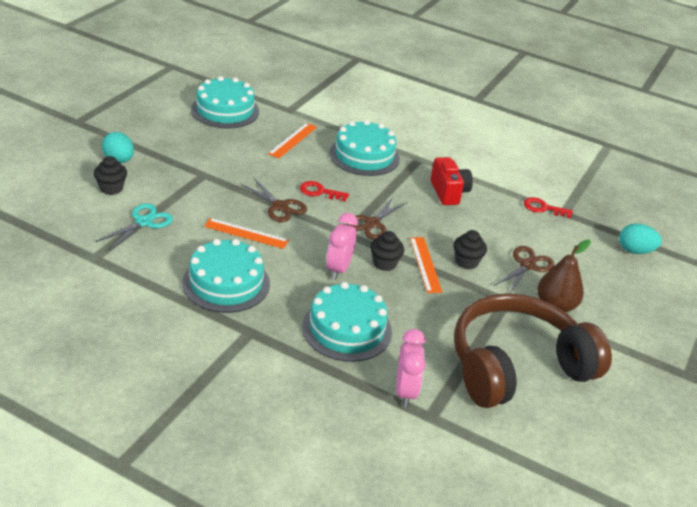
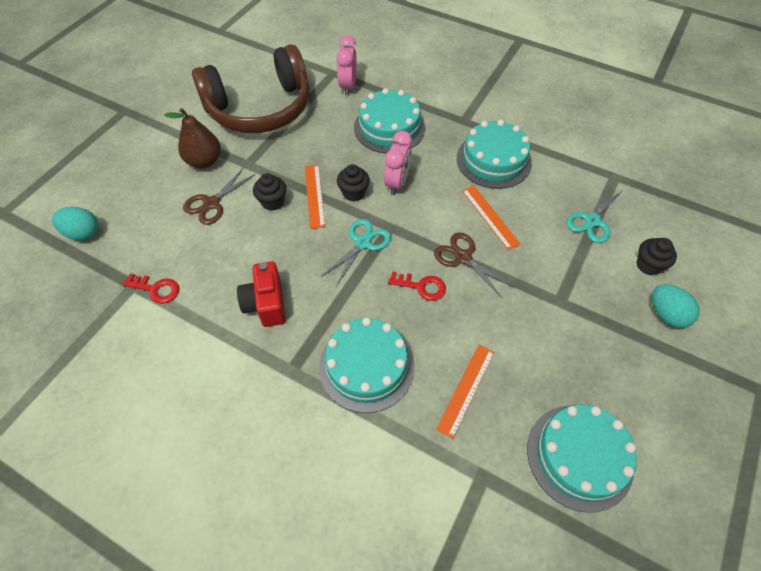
camera: 175 degrees left, 20 degrees up
(246, 233) = (490, 217): orange ruler -> orange ruler turned 45 degrees clockwise
(372, 224) = (363, 243): brown scissors -> turquoise scissors

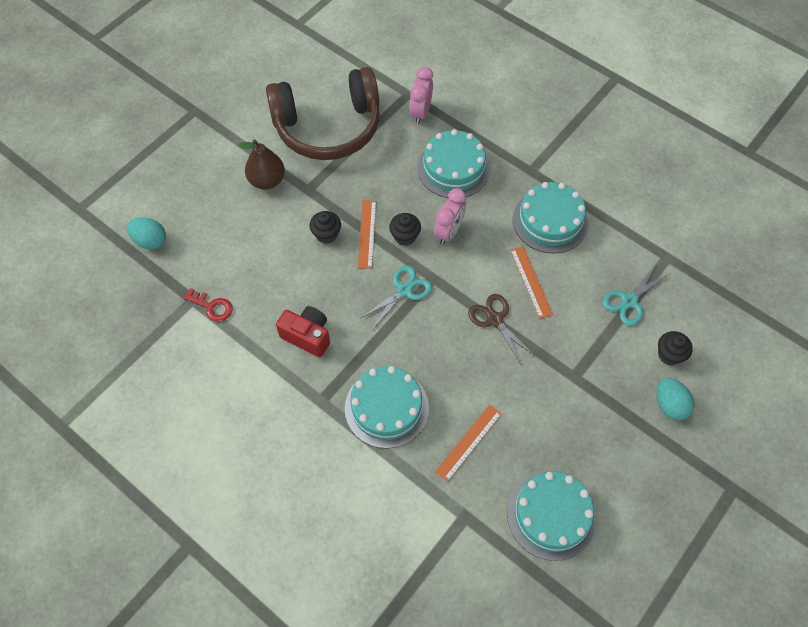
camera: 10 degrees right, 5 degrees up
(211, 204) = (269, 228): brown scissors -> none
(266, 304) = (307, 336): red camera -> red camera turned 120 degrees clockwise
(422, 286) = (450, 342): red key -> none

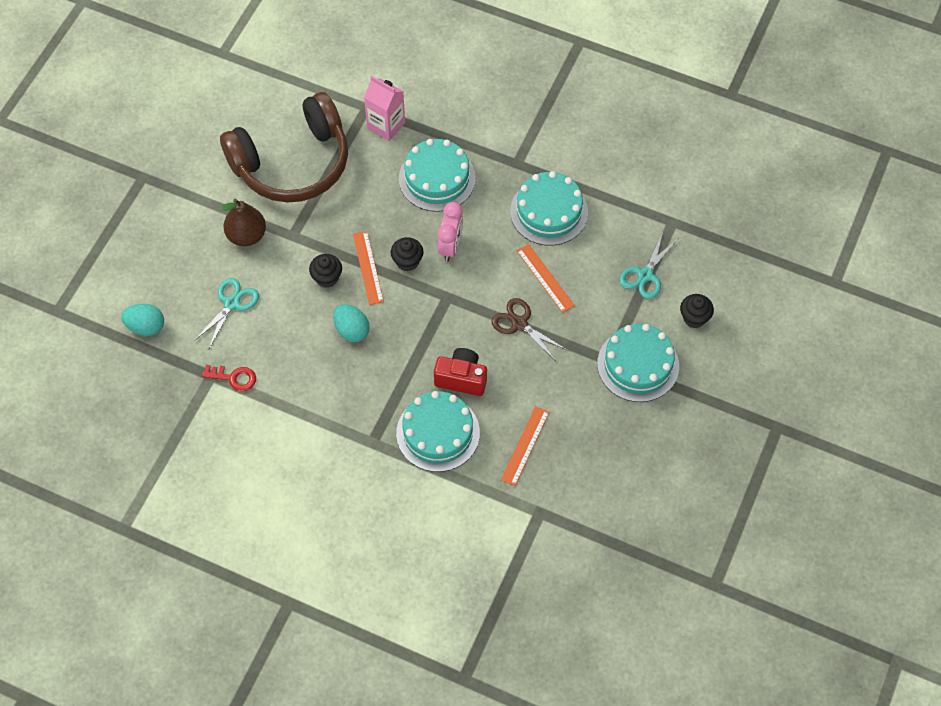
camera: 15 degrees left, 0 degrees up
(307, 336) = (339, 384): red camera -> red camera (461, 378)
(404, 290) = (422, 316): turquoise scissors -> turquoise scissors (232, 303)
(421, 112) = (386, 125): pink clock -> pink carton
(551, 515) = (618, 491): turquoise cake -> turquoise cake (638, 365)
(669, 405) = (704, 365): turquoise egg -> turquoise egg (352, 330)

